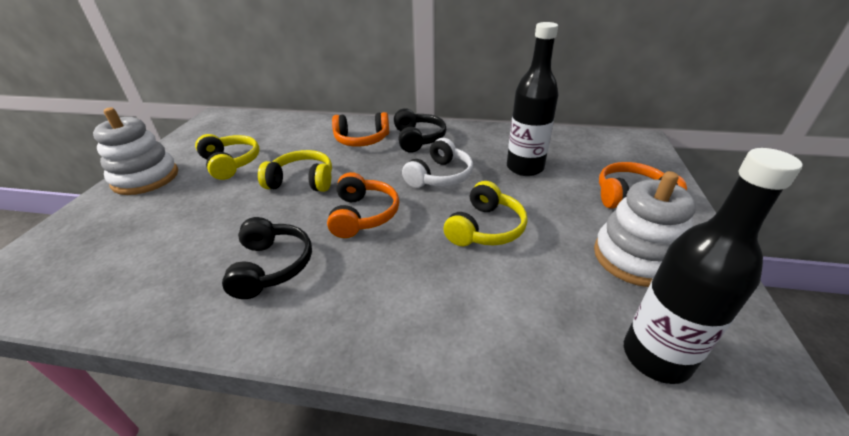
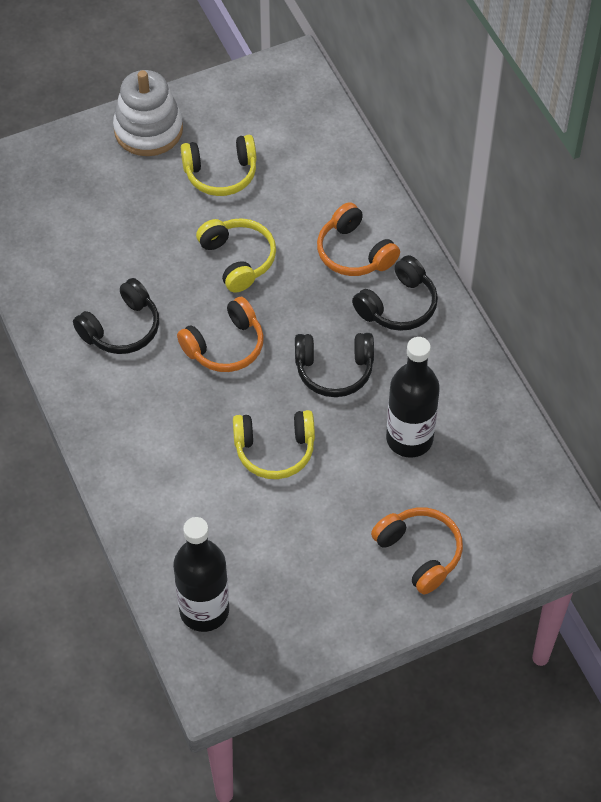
camera: 55 degrees right, 20 degrees up
(231, 163) = (221, 173): yellow headphones -> yellow headphones turned 60 degrees clockwise
(440, 176) = (334, 370): white headphones -> black headphones
(636, 257) = (313, 577): white stacking toy -> none

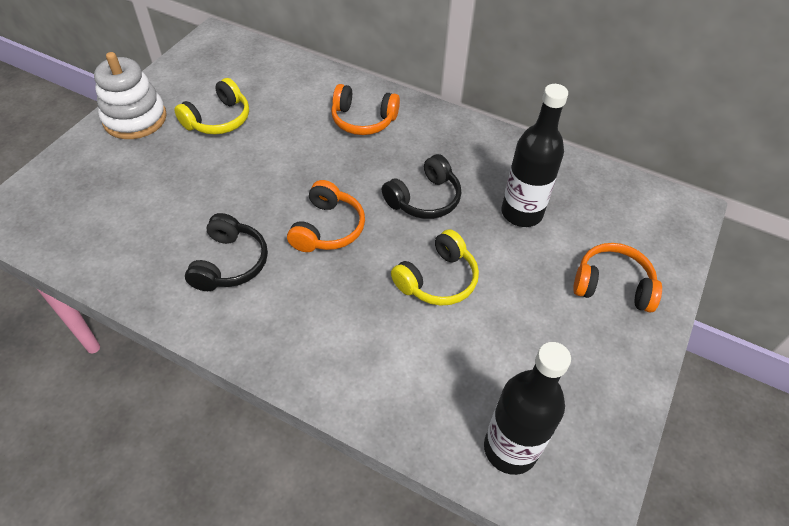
camera: 40 degrees left, 5 degrees down
(238, 259) = (283, 166): yellow headphones -> none
(398, 305) = (425, 136): black headphones -> none

